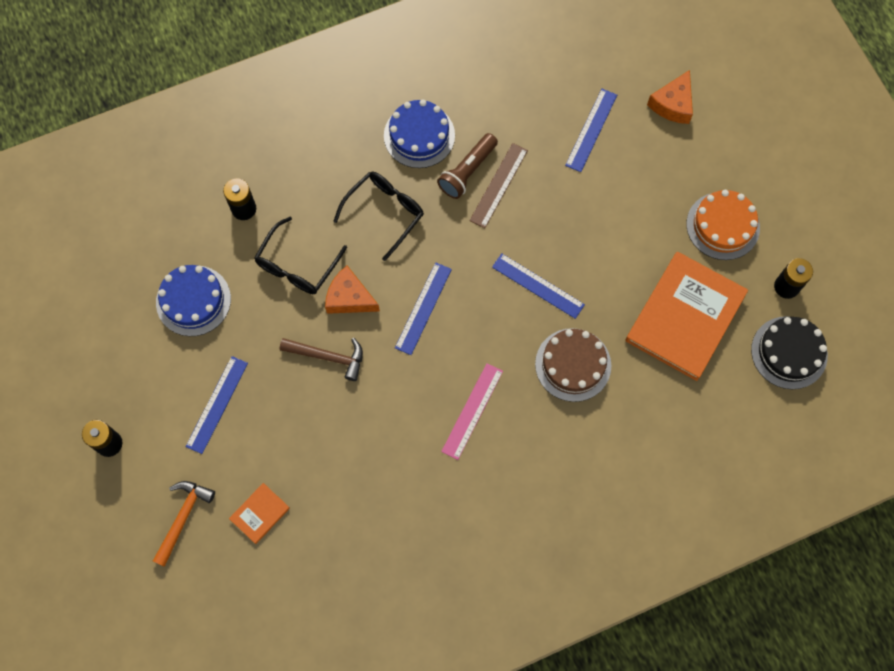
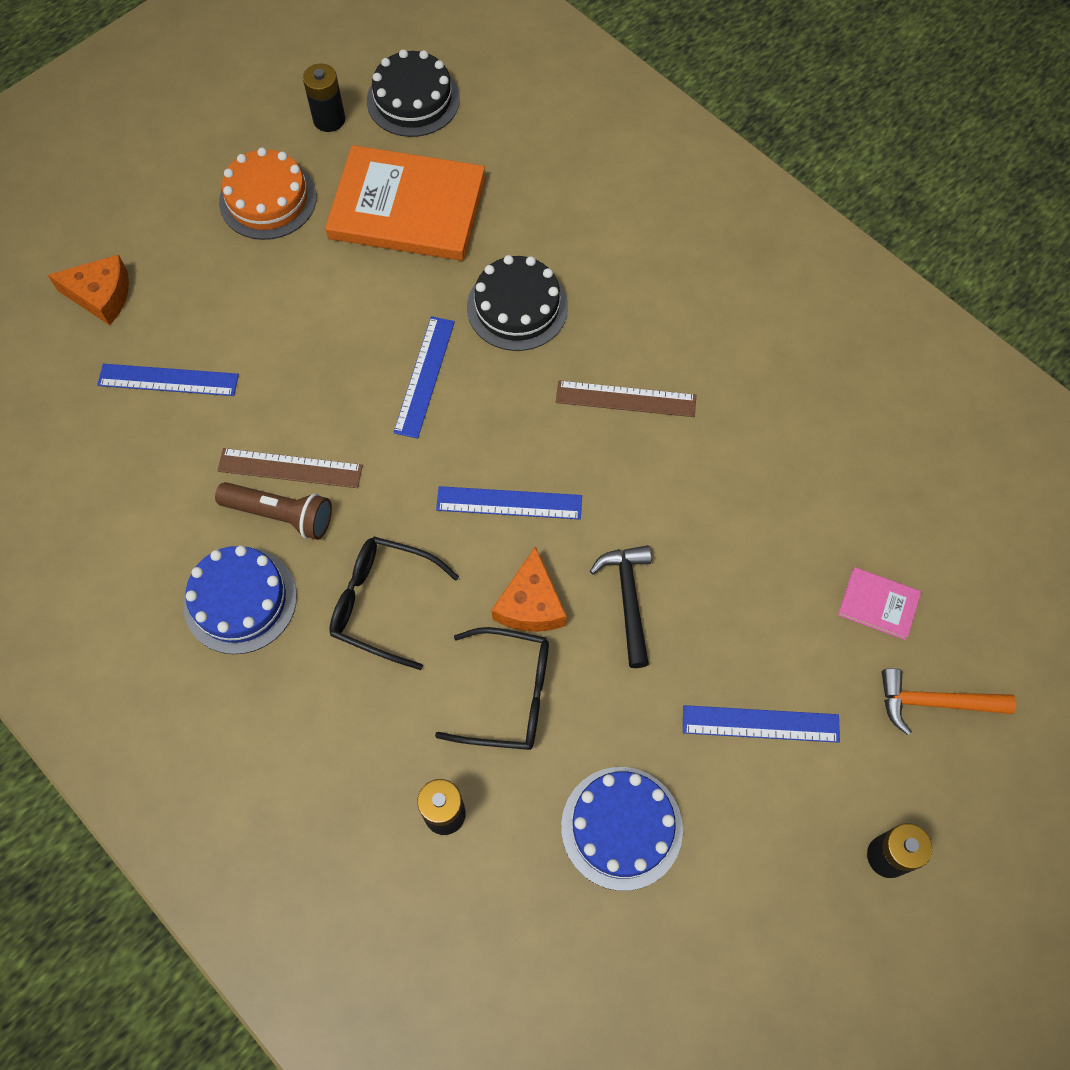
camera: 110 degrees left, 5 degrees down
(260, 513) = (878, 604): orange book -> pink book
(328, 357) = (628, 599): brown hammer -> black hammer
(472, 411) = (625, 399): pink ruler -> brown ruler
(573, 364) = (517, 307): brown cake -> black cake

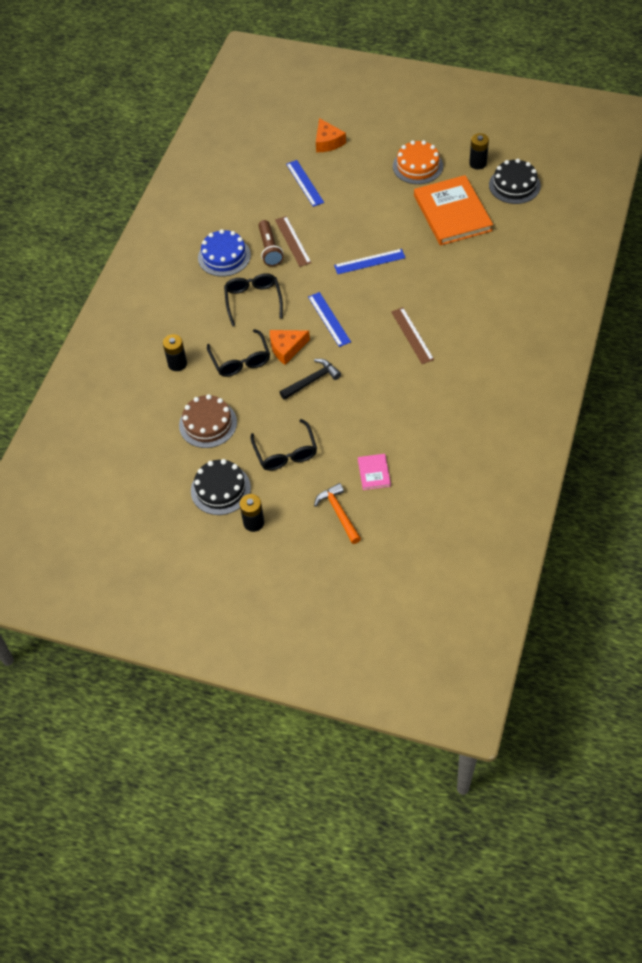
camera: 65 degrees right, 10 degrees down
(517, 307) = (430, 275): black cake -> black cake (220, 489)
(621, 827) = (208, 424): blue cake -> brown cake
(760, 723) = (285, 452): blue ruler -> black glasses

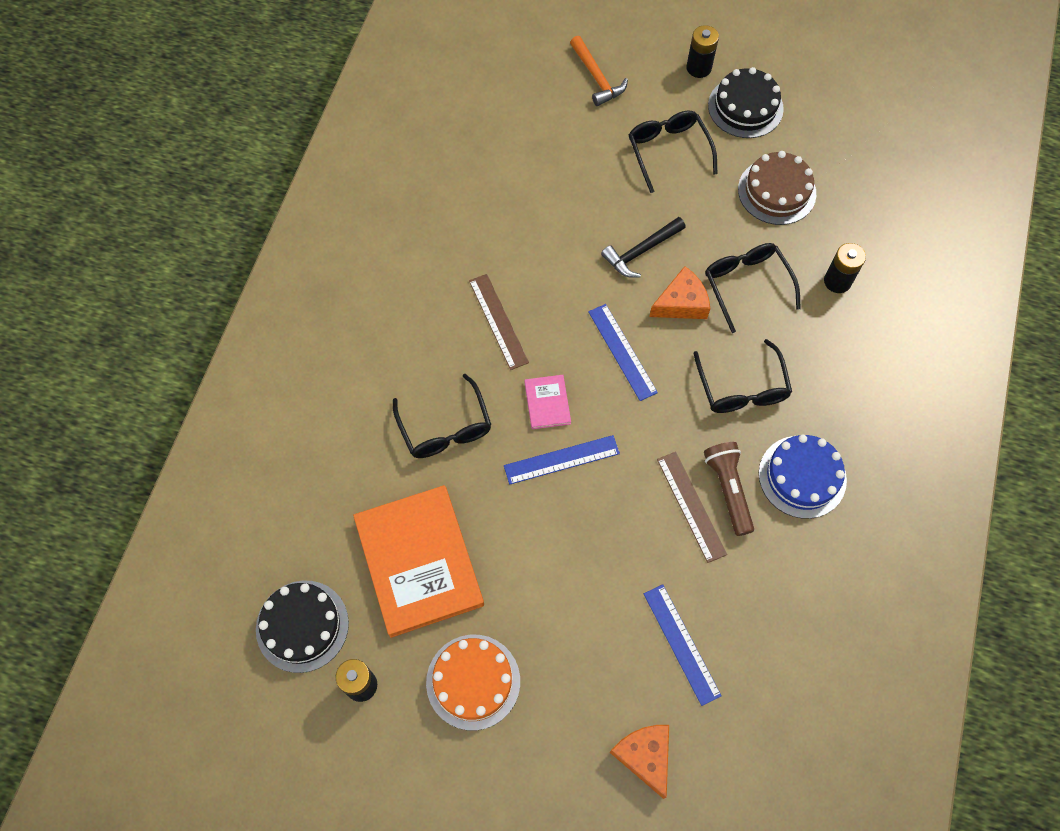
camera: 175 degrees right, 10 degrees up
(374, 473) = (554, 125): pink book -> pink book (547, 403)
(443, 276) = (445, 427): none -> black glasses

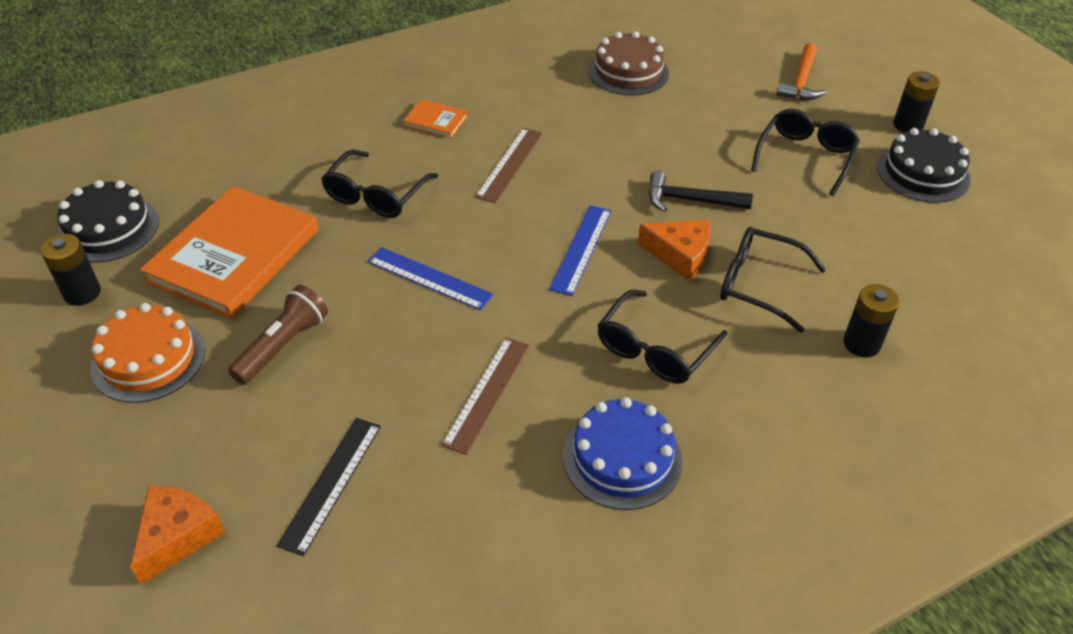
camera: 45 degrees right, 20 degrees down
(401, 326) = (436, 121): none -> orange book
(547, 403) = (472, 236): pink book -> none
(681, 644) = (331, 483): blue ruler -> black ruler
(728, 489) = (537, 409): brown flashlight -> brown flashlight (283, 345)
(747, 286) = (760, 285): black glasses -> black glasses turned 90 degrees counterclockwise
(776, 191) = (880, 243): brown cake -> brown cake (628, 72)

